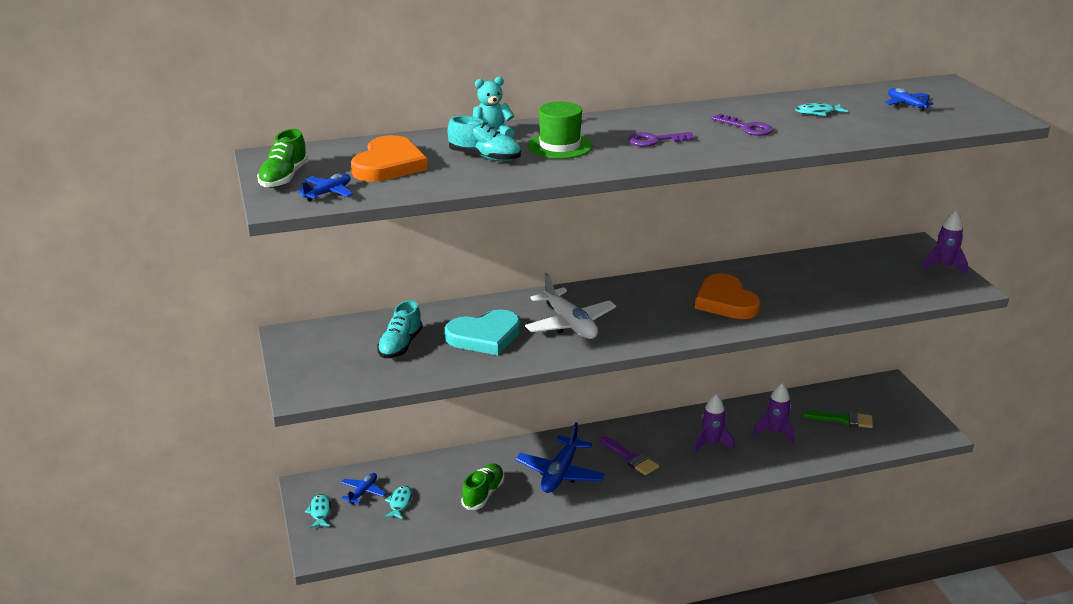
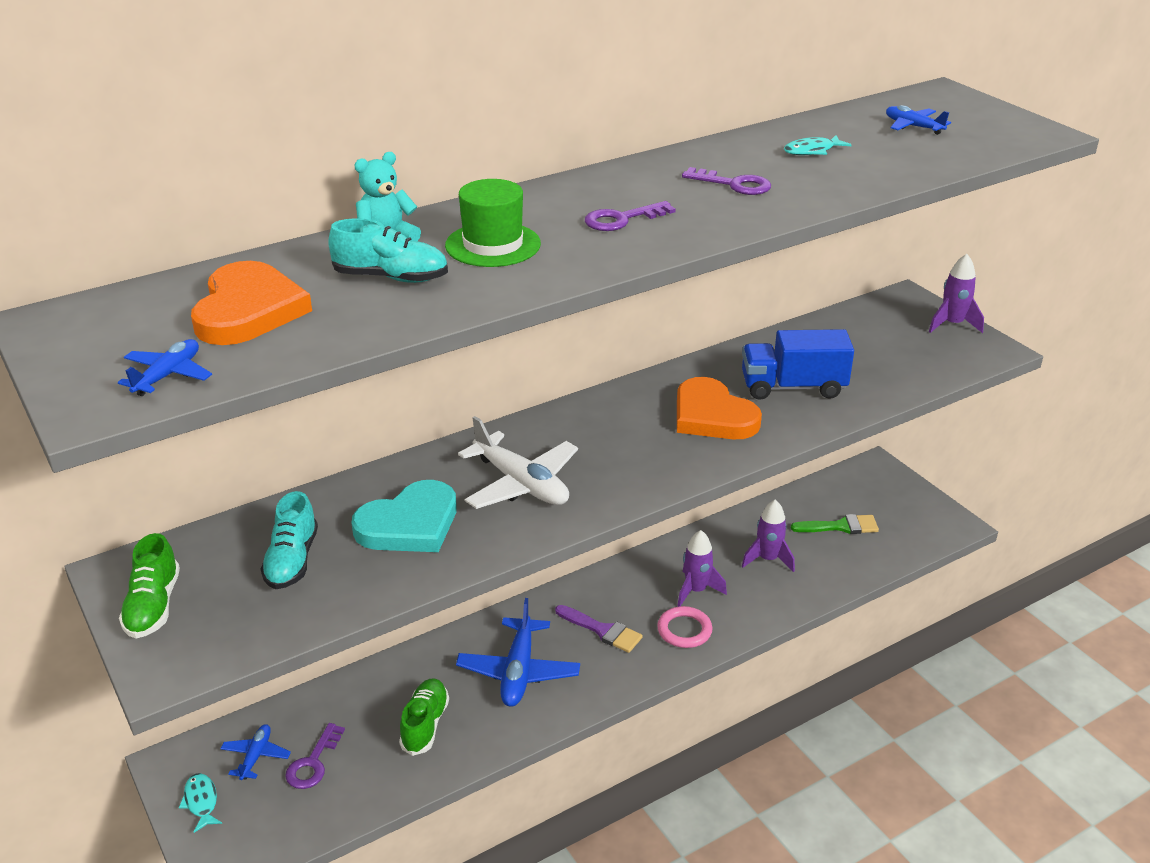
camera: 15 degrees left, 5 degrees up
(284, 178) = (85, 357): green shoe -> green shoe (153, 606)
(400, 503) = (313, 763): turquoise fish -> purple key
(692, 468) = (684, 630): none -> pink ring
(795, 291) = (793, 387): none -> blue truck

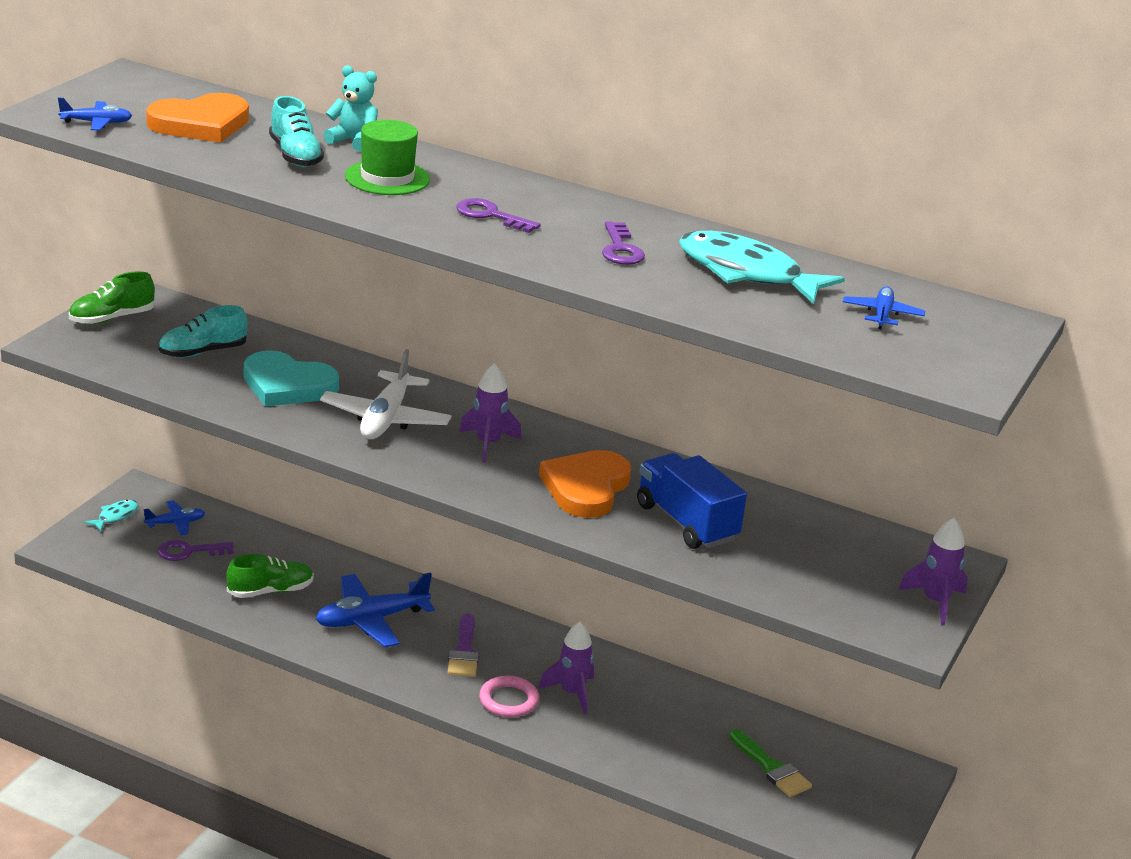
camera: 55 degrees right, 5 degrees down
(768, 559) = (665, 729): purple rocket -> purple rocket (488, 444)
(812, 151) = (746, 273): turquoise fish -> turquoise fish, size x2.21

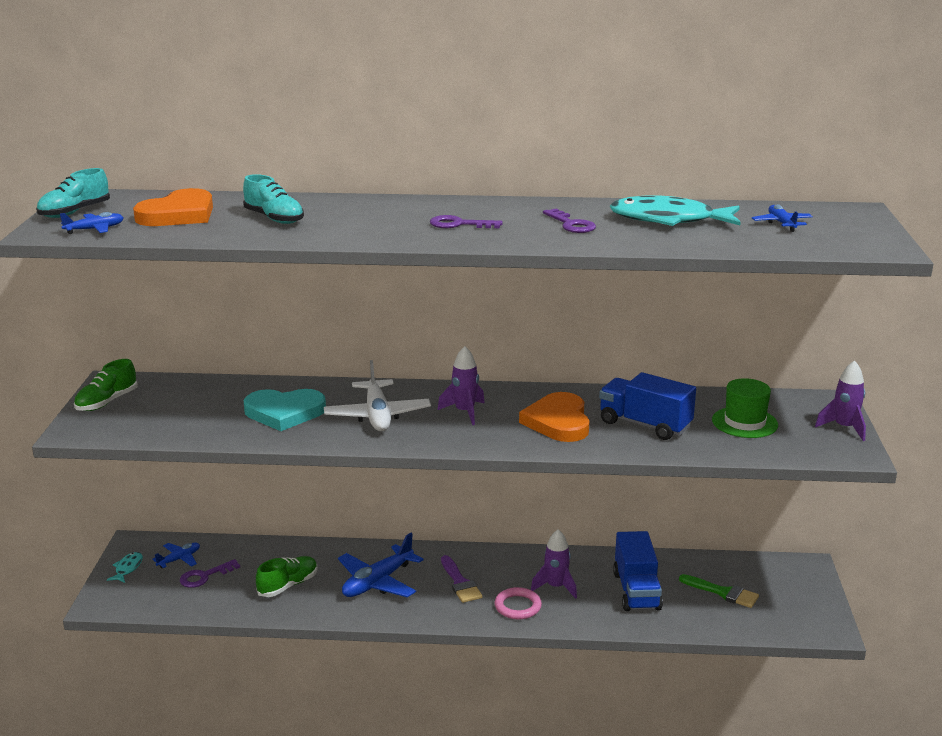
camera: 20 degrees left, 5 degrees down
(202, 352) = (199, 407): turquoise shoe -> turquoise shoe (75, 212)
(353, 141) = (306, 202): turquoise teddy bear -> none
(387, 178) = (358, 218): green hat -> green hat (744, 422)
(665, 730) = (636, 591): none -> blue truck

